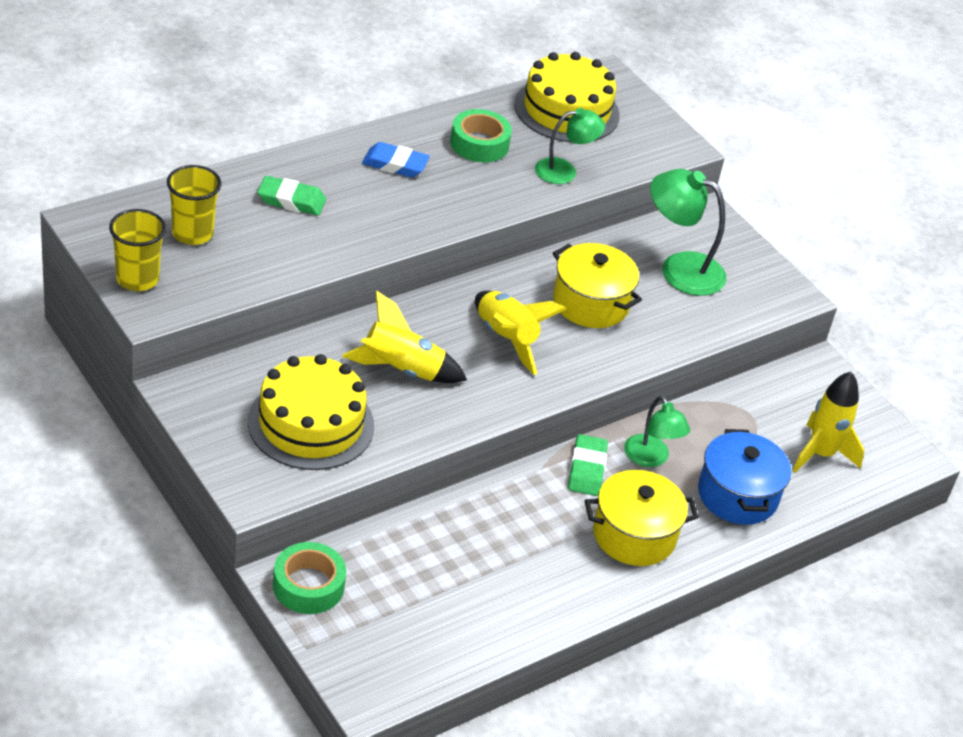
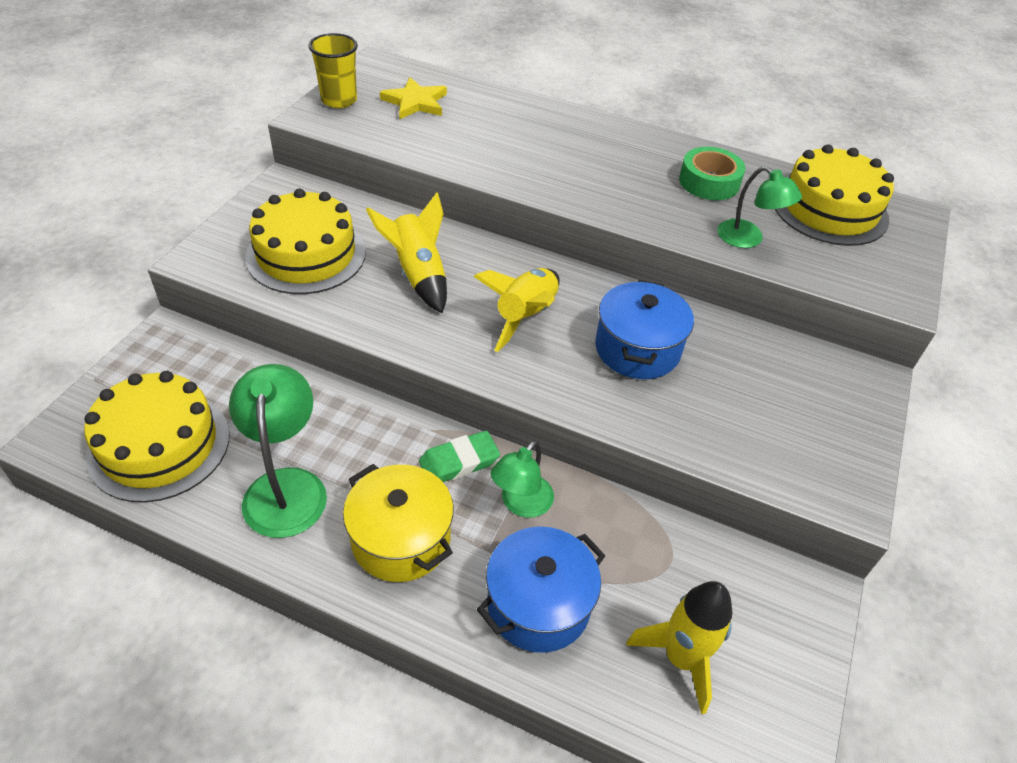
camera: 60 degrees right, 5 degrees up
(192, 233) = (415, 102): yellow cup -> yellow star
(291, 200) = (508, 126): green eraser -> none
(308, 585) = (167, 350): green tape -> none
(395, 164) = (618, 153): blue eraser -> none
(428, 632) = (159, 445): none -> yellow cake
(590, 303) = (637, 349): yellow pot -> blue pot
(680, 269) = (766, 389): green lamp -> green lamp (286, 486)

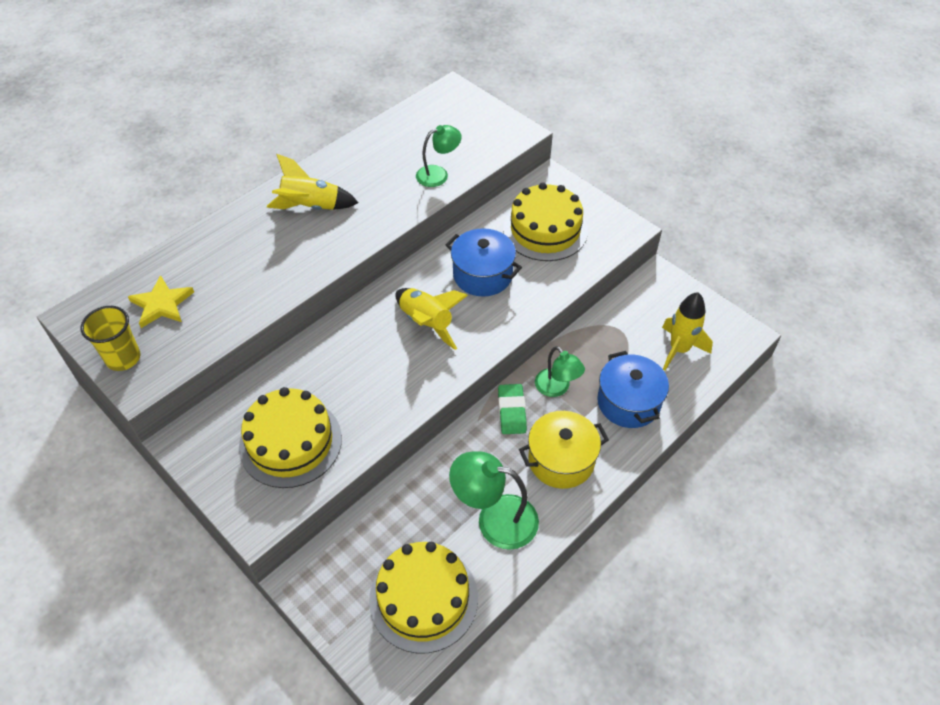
camera: 65 degrees left, 5 degrees up
(418, 274) = (352, 373): yellow rocket -> yellow rocket (311, 207)
(709, 182) = (370, 168): green tape -> none
(829, 209) = (428, 123): yellow cake -> yellow cake (545, 230)

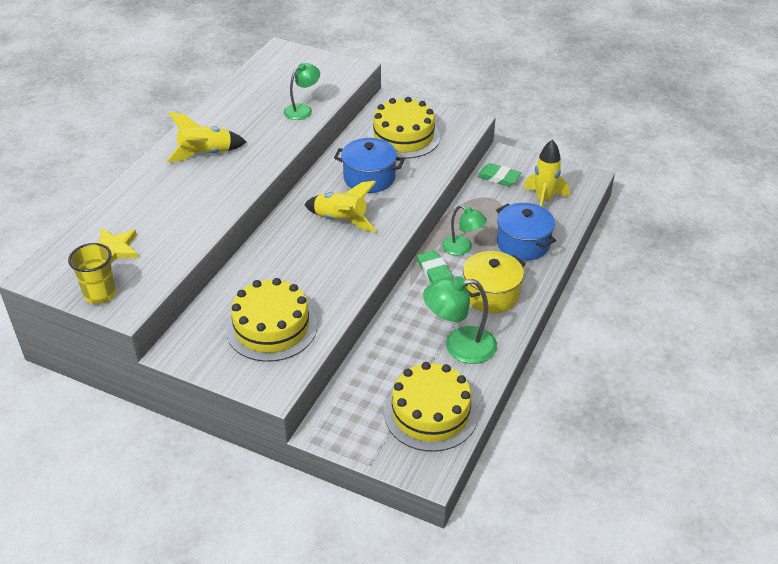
camera: 20 degrees left, 10 degrees down
(639, 305) = (498, 178): none -> green eraser

